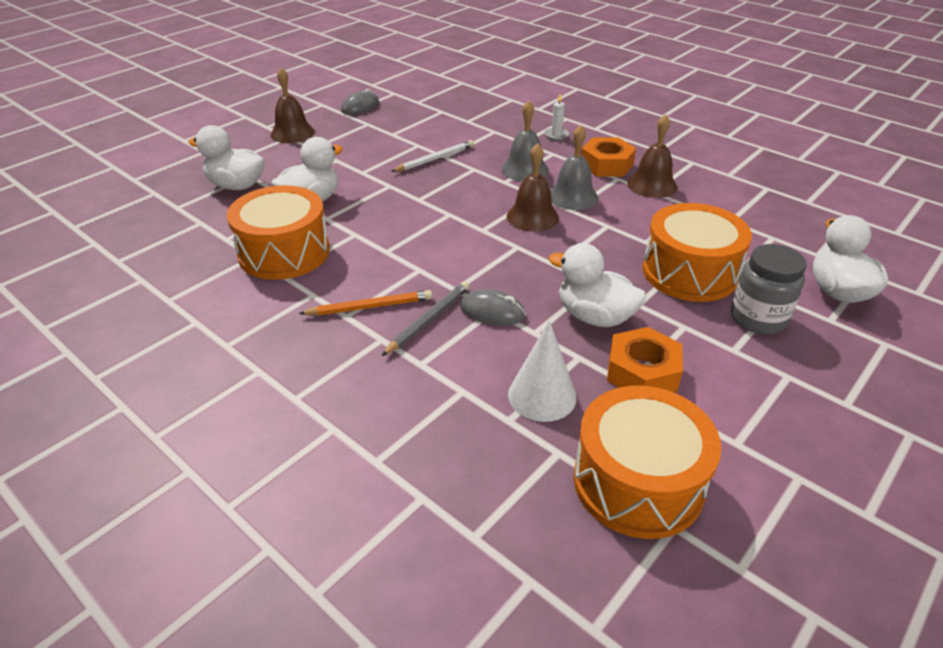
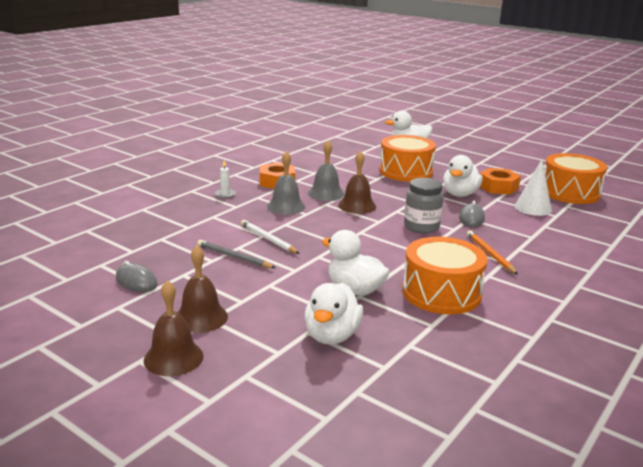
camera: 95 degrees left, 15 degrees down
(428, 320) = (491, 235): grey pencil -> grey pencil (234, 257)
(652, 185) = (306, 172): brown bell -> brown bell (173, 358)
(758, 318) = (440, 163): grey jar -> grey jar (421, 227)

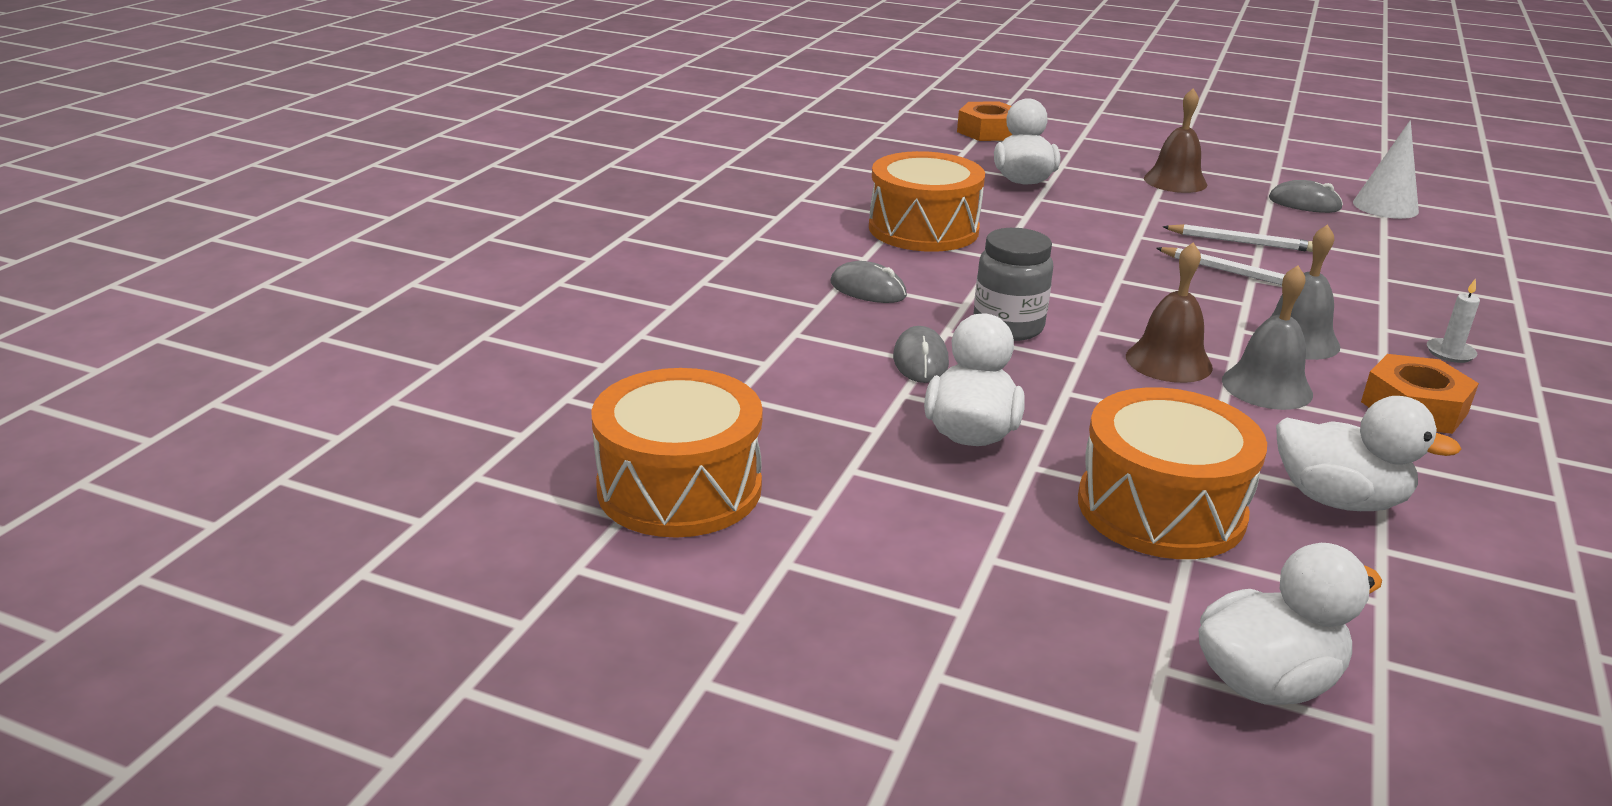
camera: 165 degrees right, 5 degrees up
(173, 358) = (1151, 154): brown bell -> none
(234, 257) = (1240, 242): grey pencil -> white pencil
(355, 290) = (1037, 221): white duck -> white duck (1338, 499)
(490, 254) = (868, 289): orange pencil -> grey mouse
(498, 187) = (880, 478): orange nut -> orange nut (988, 131)
(533, 208) = (788, 411): white cone -> white cone (1385, 207)

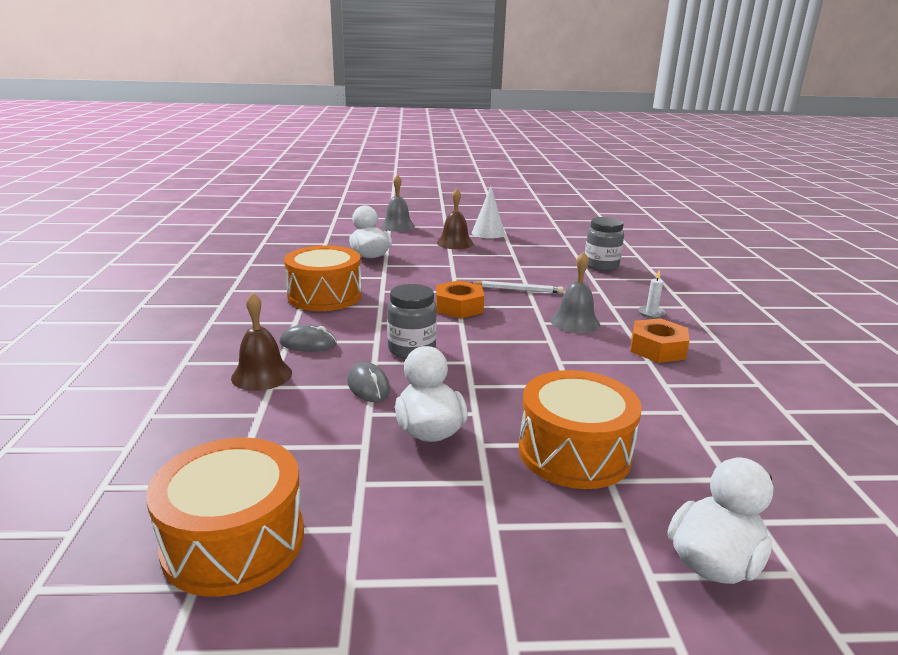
camera: 25 degrees left, 5 degrees down
(988, 131) = (333, 230): orange nut -> orange nut (459, 307)
(1168, 361) = (517, 351): brown bell -> brown bell (261, 375)
(1240, 242) = (510, 271): white pencil -> none
(1267, 387) = (578, 354): grey bell -> grey bell (397, 226)
(1304, 203) = (527, 245): grey mouse -> none
(1338, 499) = (662, 416): white duck -> none
(1385, 207) = (566, 240): white cone -> white cone (488, 233)
(1418, 260) = (601, 266): none -> grey jar

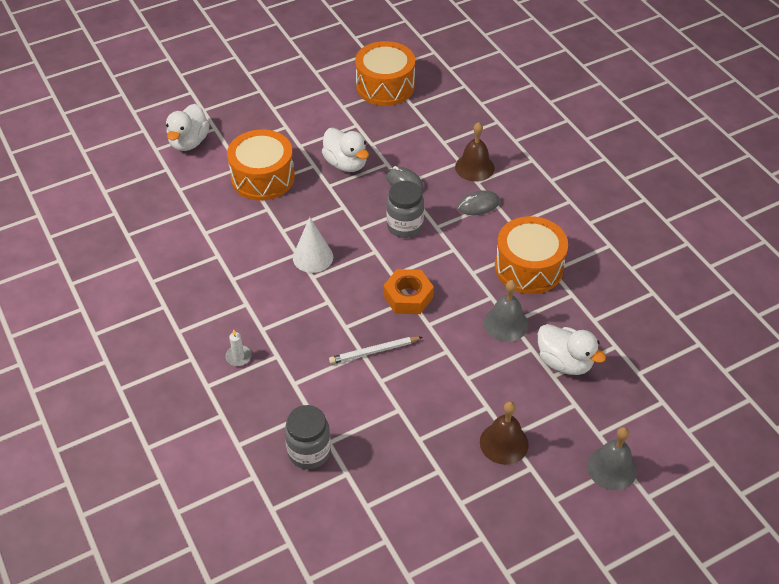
camera: 155 degrees right, 25 degrees up
(488, 233) = (486, 500): white cone -> white cone (313, 257)
(575, 322) = (302, 312): grey bell -> grey bell (505, 323)
(657, 349) = (227, 298): orange nut -> none

